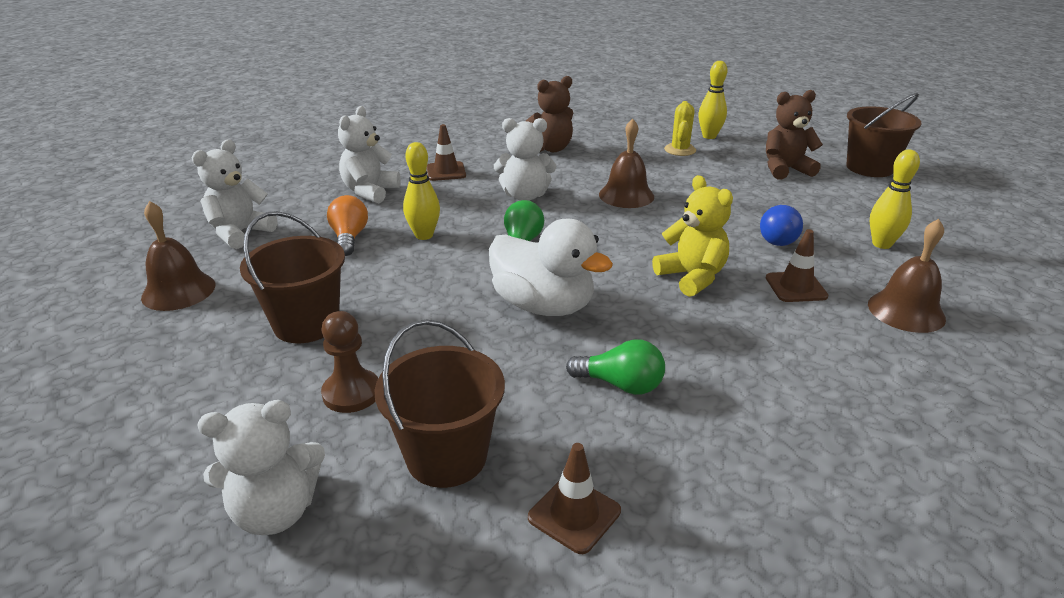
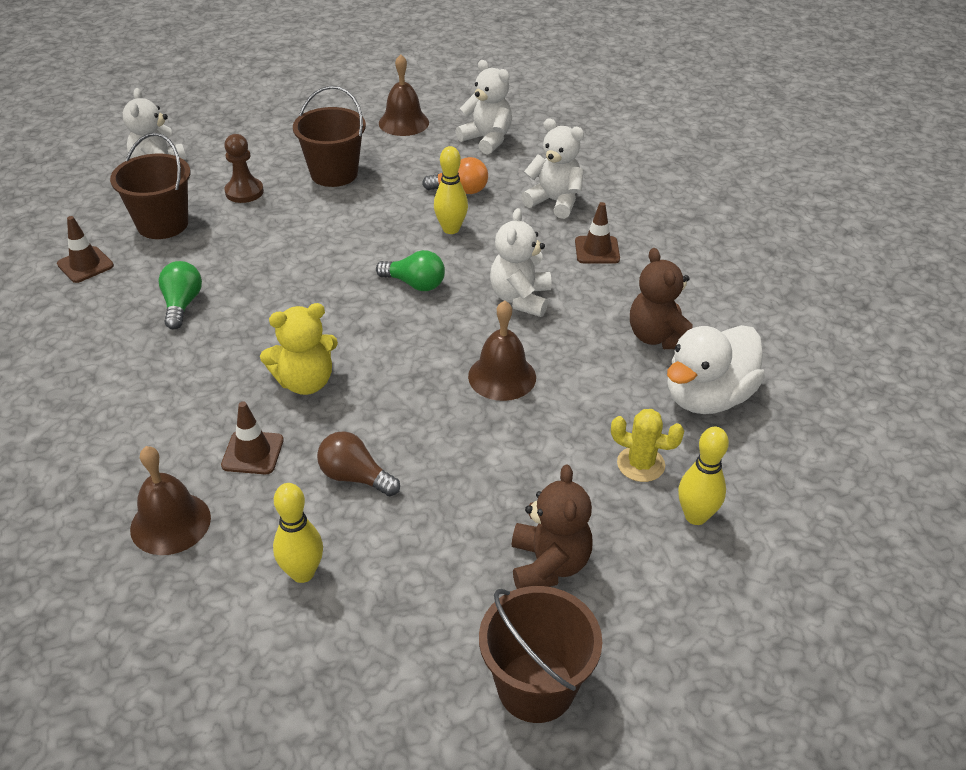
camera: 100 degrees right, 10 degrees up
(543, 306) = (303, 283): white duck -> white duck (707, 397)
(620, 384) = (182, 305): green light bulb -> green light bulb turned 150 degrees clockwise
(777, 238) = (355, 477): blue light bulb -> brown light bulb

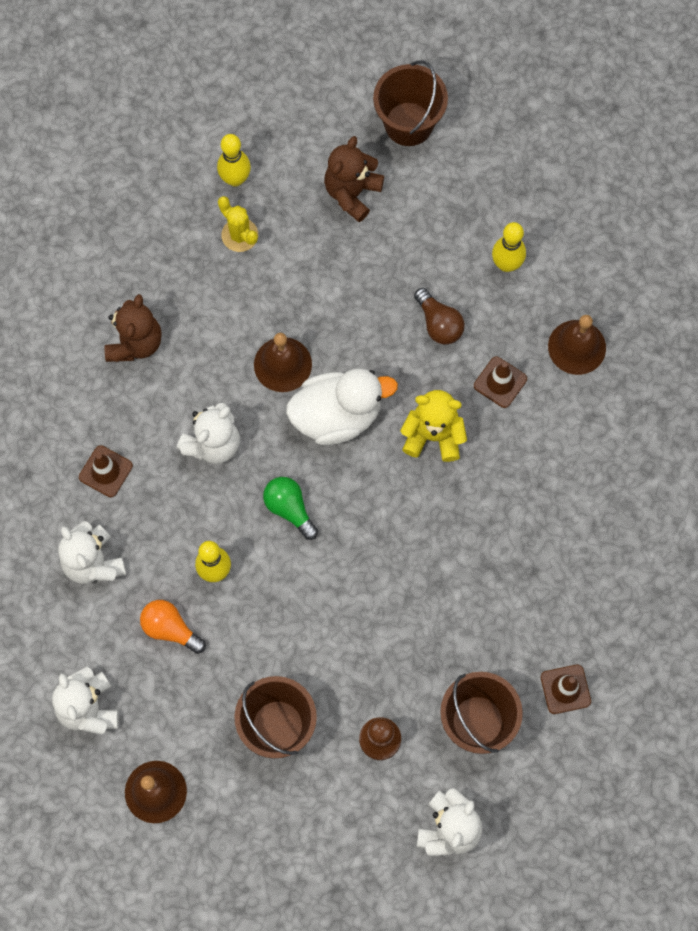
camera: 150 degrees left, 30 degrees up
(182, 305) = (497, 584): green light bulb -> none
(707, 397) = (147, 266): white duck -> white duck (337, 416)

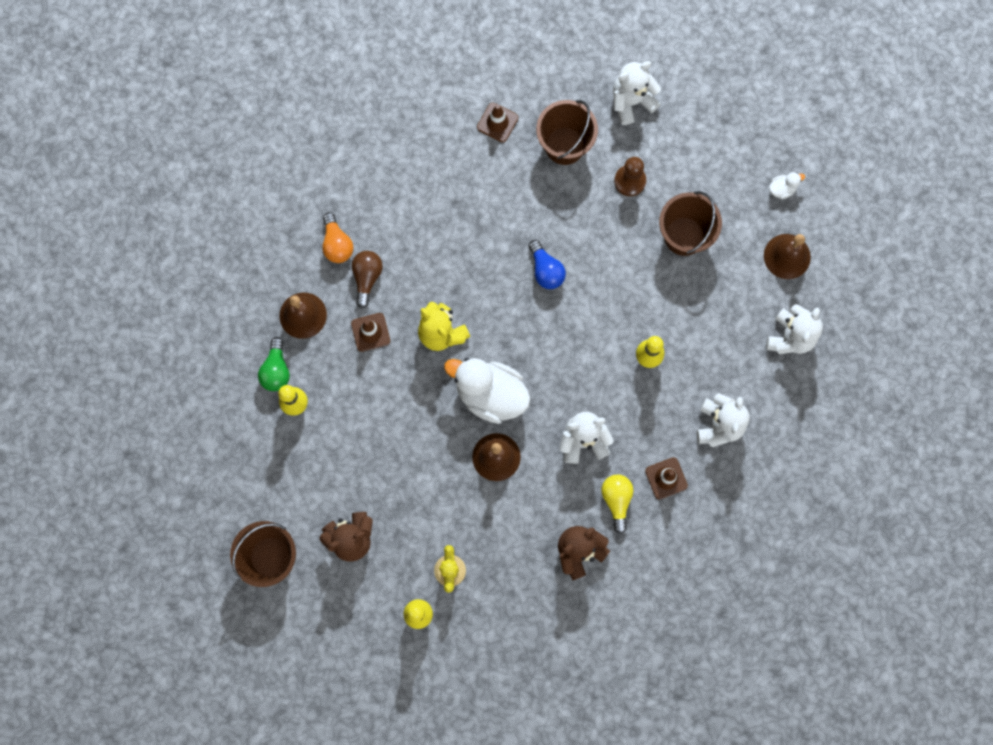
camera: 140 degrees left, 5 degrees up
(136, 414) = (617, 500): none -> yellow light bulb
(170, 629) = (703, 345): orange light bulb -> orange light bulb (337, 244)
(216, 862) = (782, 189): none -> white duck
(289, 509) = (569, 359): green light bulb -> green light bulb (276, 370)
(386, 577) = (546, 270): none -> blue light bulb
(439, 323) = (374, 401): brown light bulb -> brown light bulb (367, 278)

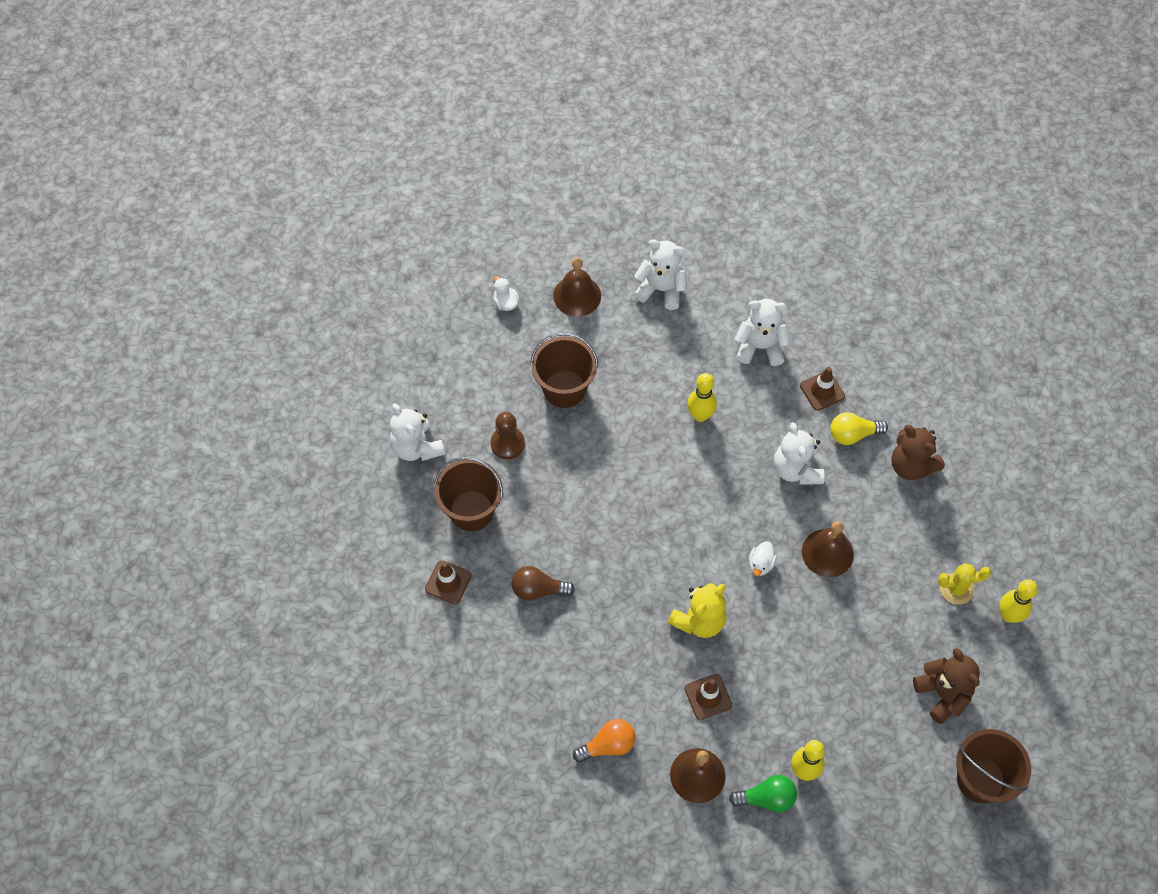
camera: 95 degrees left, 15 degrees down
(367, 278) = (645, 707): brown light bulb -> brown light bulb (538, 590)
(490, 394) = (761, 564): white duck -> white duck, size x0.42
(546, 270) = (616, 519): blue light bulb -> none

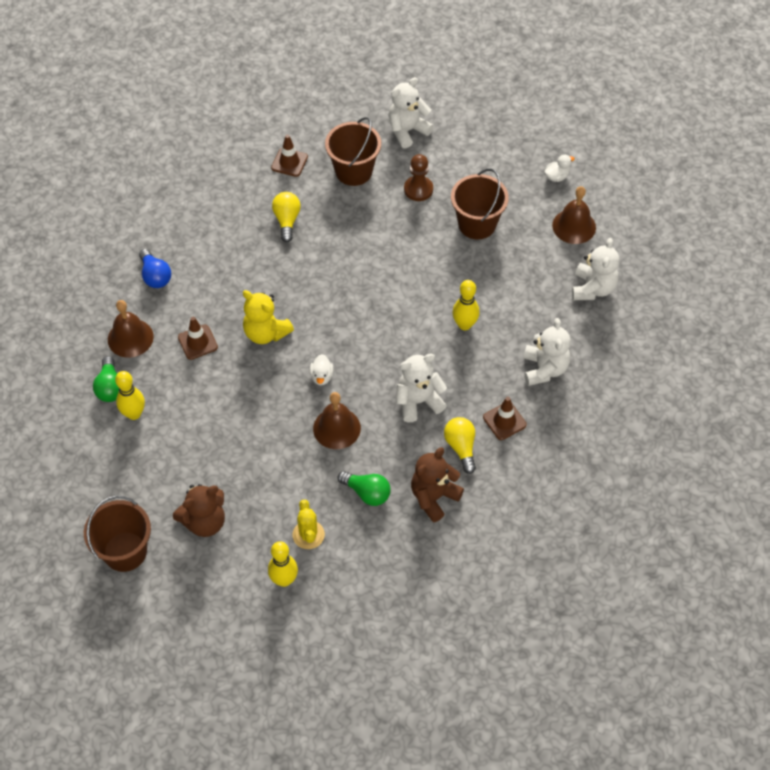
camera: 85 degrees right, 5 degrees down
(538, 590) = (287, 220): brown light bulb -> yellow light bulb
(608, 745) = (155, 276): orange light bulb -> blue light bulb
(761, 564) = (321, 376): white duck -> white duck turned 105 degrees counterclockwise
(906, 528) = (367, 493): none -> green light bulb

